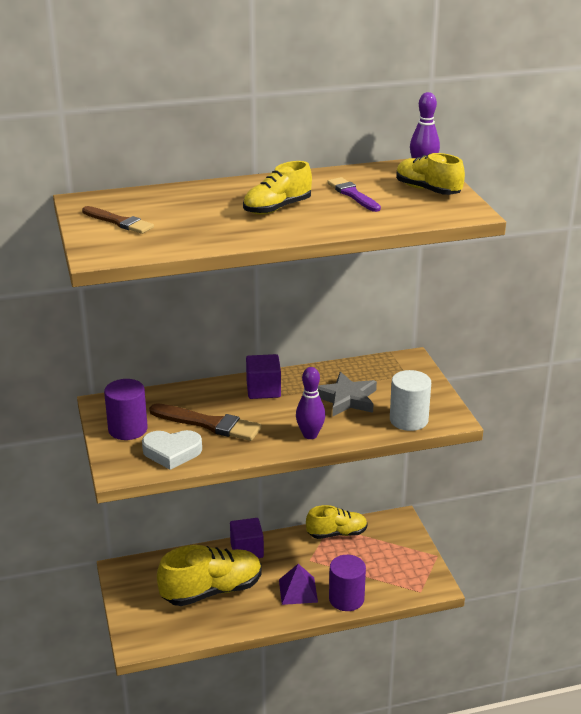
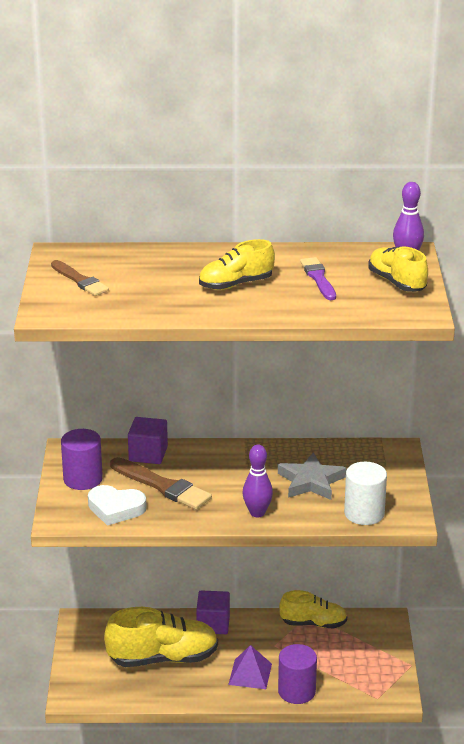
camera: 15 degrees right, 0 degrees up
(263, 390) = (231, 459): purple cube -> purple cube (148, 454)

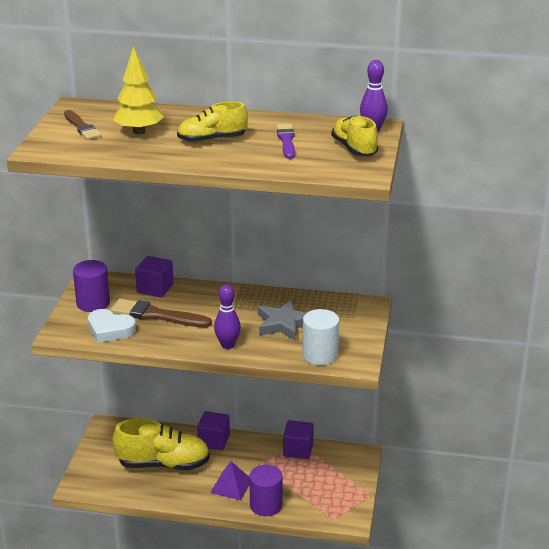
camera: 10 degrees right, 0 degrees up
(148, 281) = (139, 131): none -> yellow tree
(162, 486) = (156, 315): brown brush -> brown brush turned 150 degrees clockwise
(313, 623) = (298, 450): yellow shoe -> purple cube

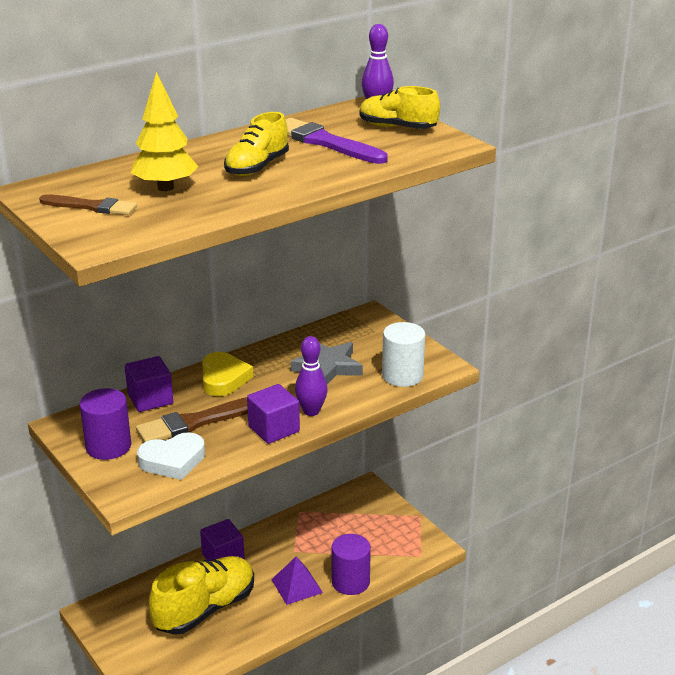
camera: 45 degrees left, 0 degrees up
(212, 298) = (223, 378): none -> yellow heart
(286, 140) = (325, 142): purple brush -> purple brush, size x1.54
(298, 450) = (309, 517): purple cube -> purple cube (274, 429)

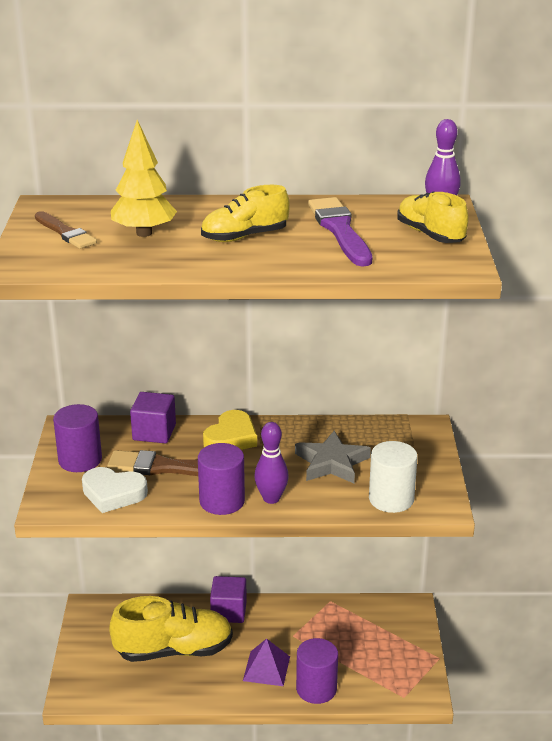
camera: 35 degrees right, 0 degrees up
(274, 429) = (222, 501): purple cube -> purple cylinder

